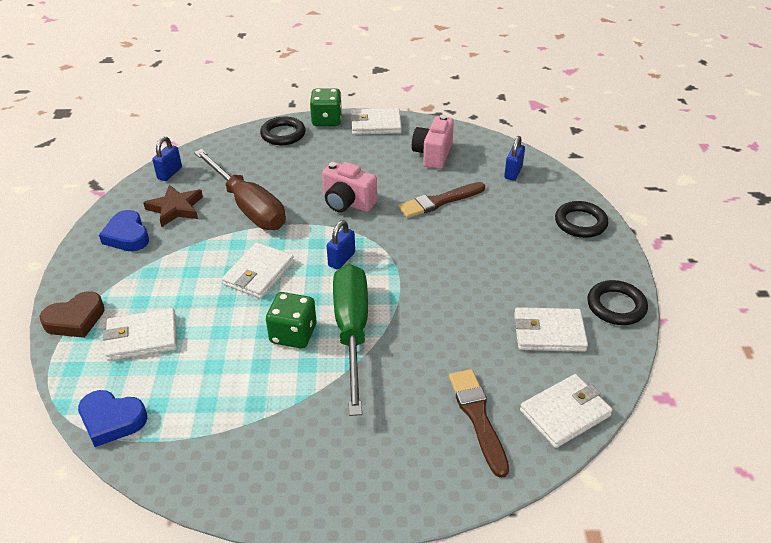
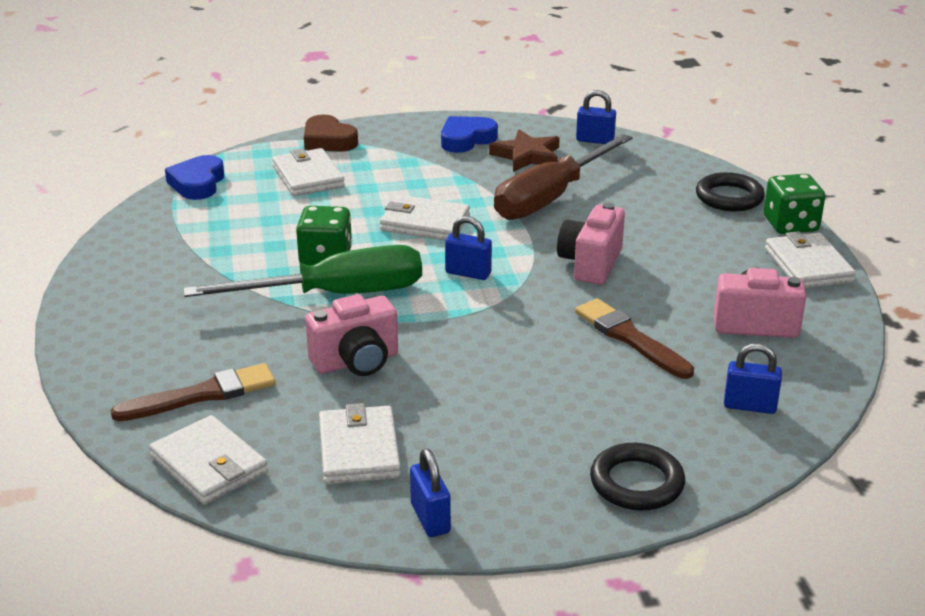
camera: 80 degrees right, 10 degrees down
(446, 326) = (356, 362): none -> pink camera
(616, 306) = (430, 518): black ring -> blue padlock

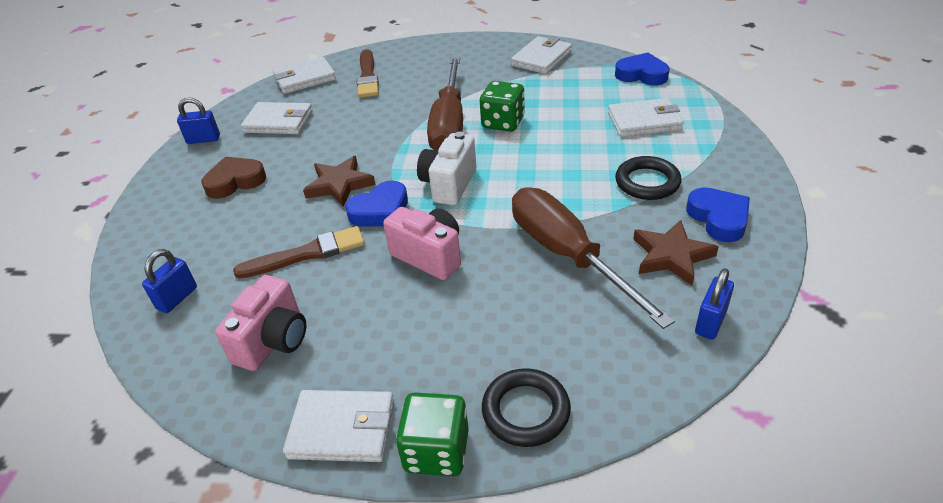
camera: 110 degrees right, 10 degrees up
(328, 140) = (720, 135): brown heart -> brown heart (235, 181)
(336, 295) = (449, 124): green screwdriver -> brown screwdriver
(356, 362) = (364, 126): pink camera -> none
(425, 223) = (541, 172): white wallet -> white wallet (541, 58)
(468, 273) = (449, 185): blue padlock -> white camera
(497, 348) = (339, 185): none -> brown star
(534, 307) = (380, 211): none -> blue heart
(636, 483) = (158, 219): black ring -> black ring (647, 182)

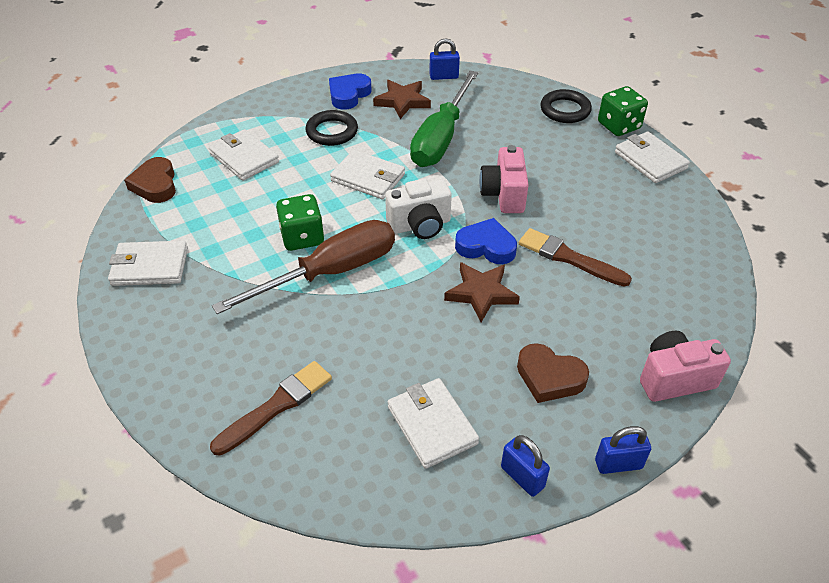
camera: 130 degrees left, 5 degrees up
(177, 298) = (682, 299): blue padlock -> blue padlock (618, 464)
(273, 341) = (644, 222): pink camera -> pink camera (674, 379)
(305, 78) = (321, 478): white wallet -> white wallet (368, 178)
(567, 255) = (441, 138): brown screwdriver -> green screwdriver
(642, 74) = (155, 185): blue heart -> brown heart

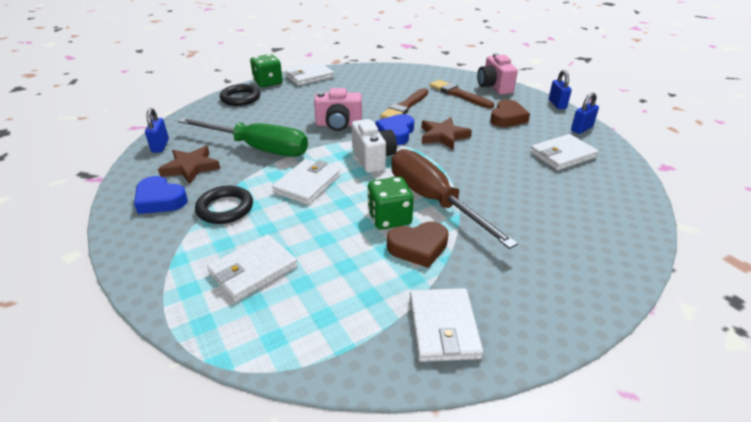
camera: 90 degrees left, 10 degrees down
(155, 185) = (290, 350): brown heart -> brown heart (418, 247)
(276, 406) = (581, 219): brown brush -> brown brush (458, 94)

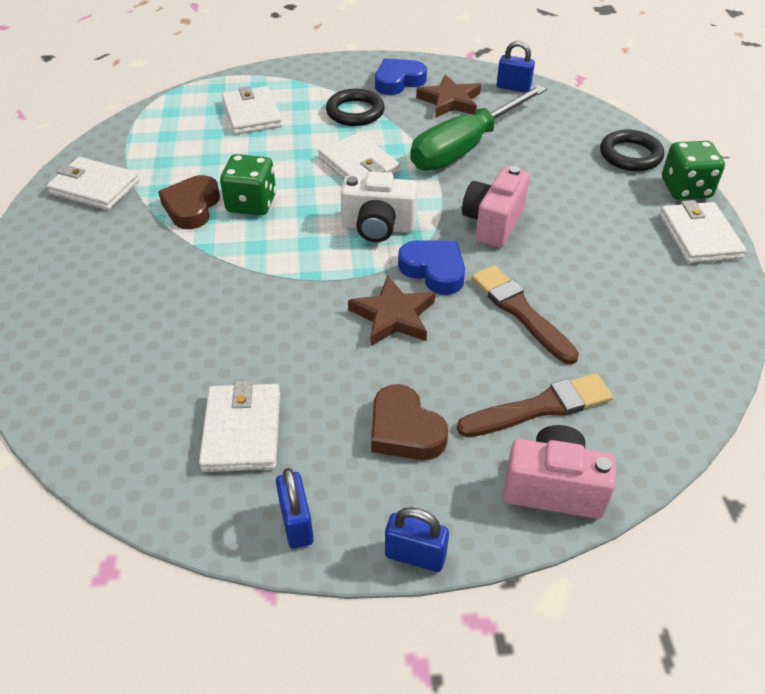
camera: 115 degrees right, 10 degrees up
(433, 200) = (253, 245): brown screwdriver -> none

